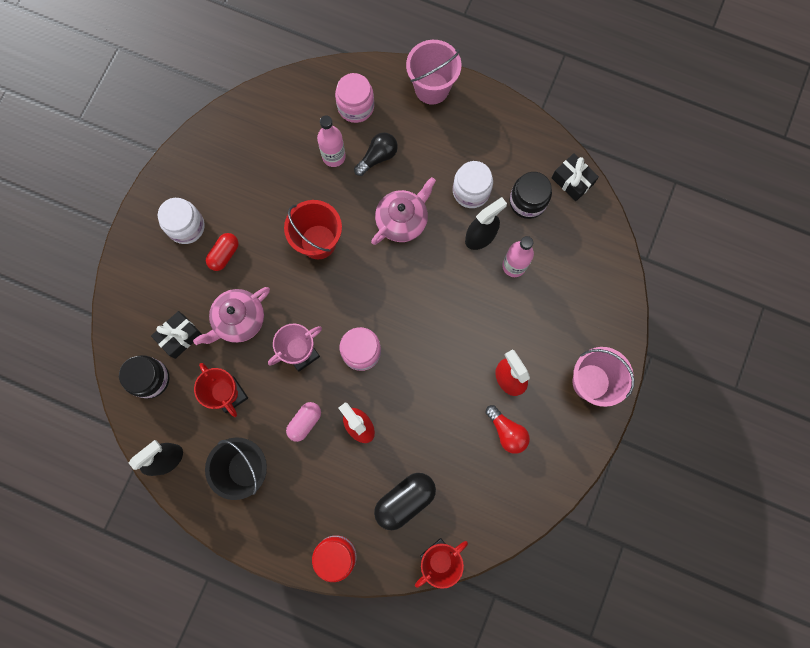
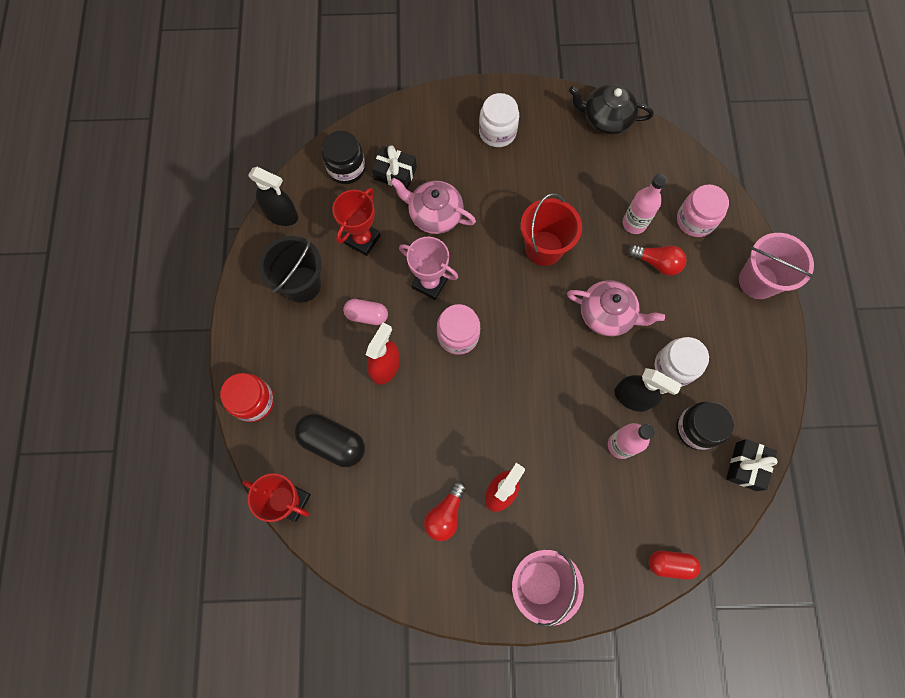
camera: 65 degrees right, 5 degrees down
(223, 128) = (606, 119): none -> black teapot
(224, 254) = (488, 174): red capsule -> red capsule (670, 564)
(377, 157) = (657, 263): black light bulb -> red light bulb

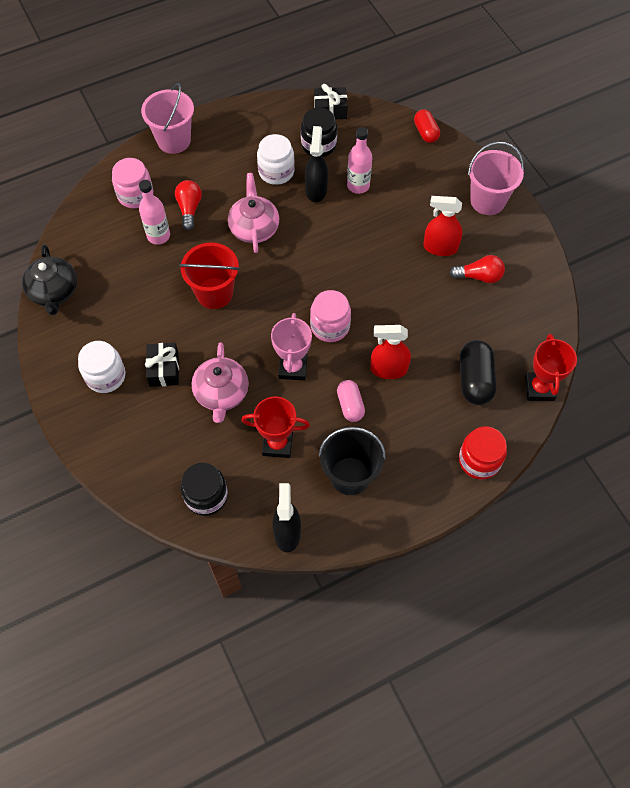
camera: 115 degrees left, 10 degrees down
(395, 173) = (192, 447): black gift -> black gift (164, 369)

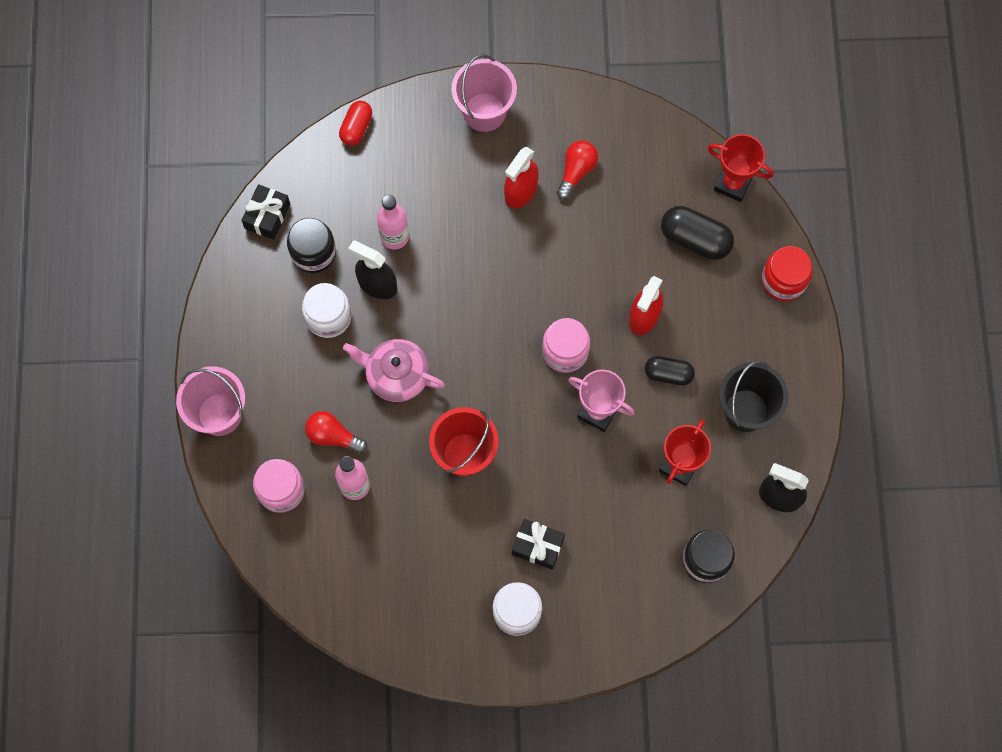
camera: 65 degrees left, 10 degrees up
(54, 292) = (376, 631): black teapot -> none
(221, 393) = (595, 497): pink teapot -> none
(350, 405) = (668, 374): pink capsule -> black capsule
(426, 132) = (356, 128): red capsule -> red capsule turned 75 degrees counterclockwise

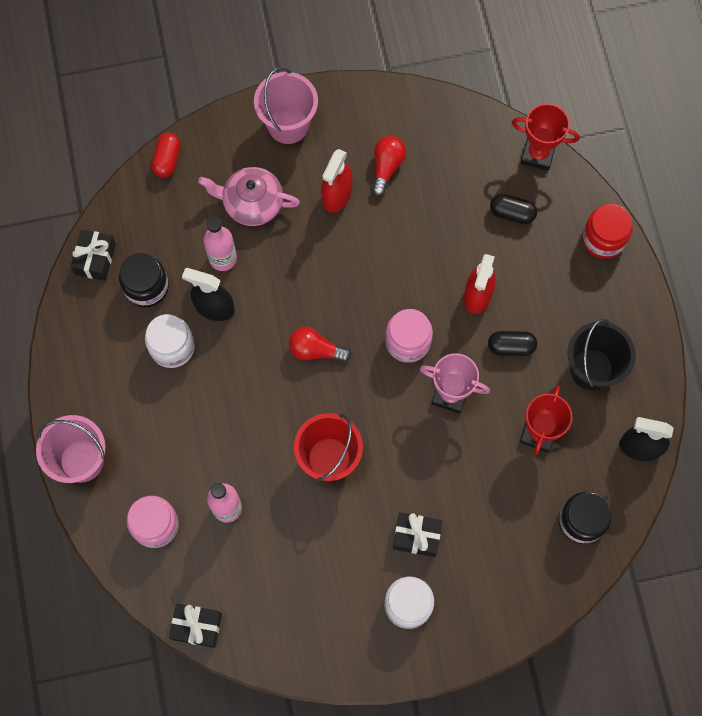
camera: 10 degrees left, 0 degrees up
(304, 596) = (197, 626): none -> black gift
(333, 436) = (197, 463): red light bulb -> red light bulb (315, 350)
(396, 375) = (248, 392): pink teapot -> pink teapot (252, 203)
(695, 239) = (512, 213): black capsule -> black capsule, size x0.65

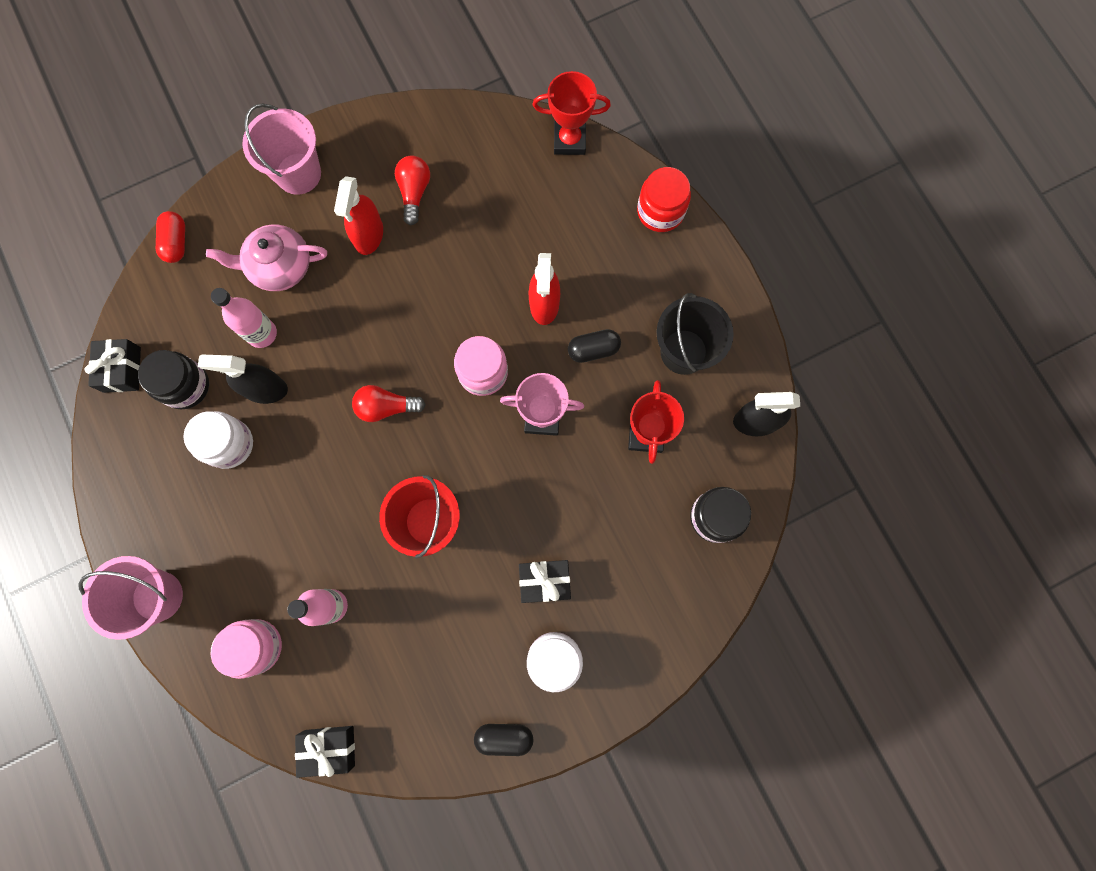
camera: 15 degrees left, 5 degrees up
(512, 213) = (558, 208): black capsule -> black capsule (504, 736)

